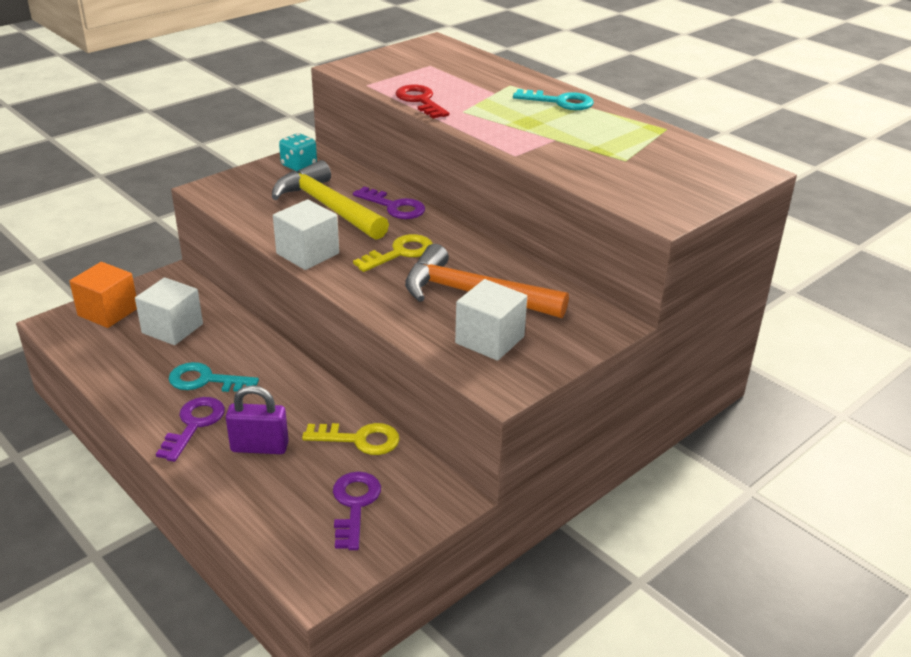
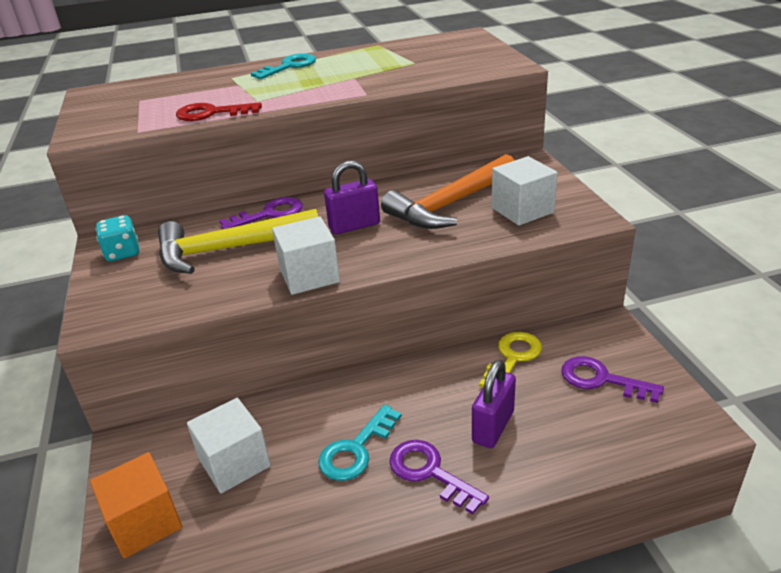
camera: 60 degrees left, 0 degrees up
(400, 253) = (354, 226): yellow key -> purple padlock

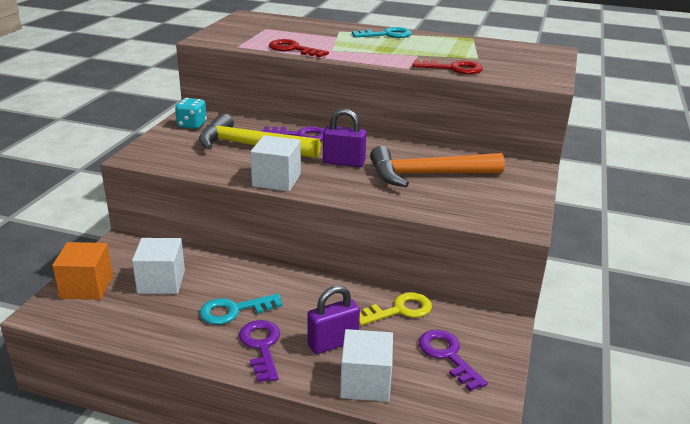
camera: 30 degrees right, 5 degrees down
(410, 80) = (453, 68): none -> red key
(522, 210) = (475, 199): white cube -> white cube (365, 382)

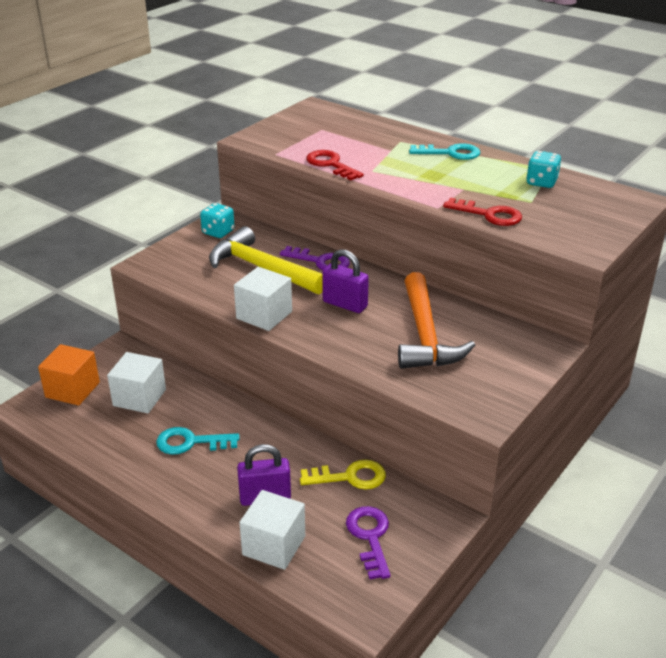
camera: 20 degrees right, 5 degrees up
(261, 346) = (197, 485): purple key -> none
(428, 175) = (425, 335): orange hammer -> orange hammer turned 105 degrees counterclockwise
(474, 46) = (541, 182): none -> turquoise dice

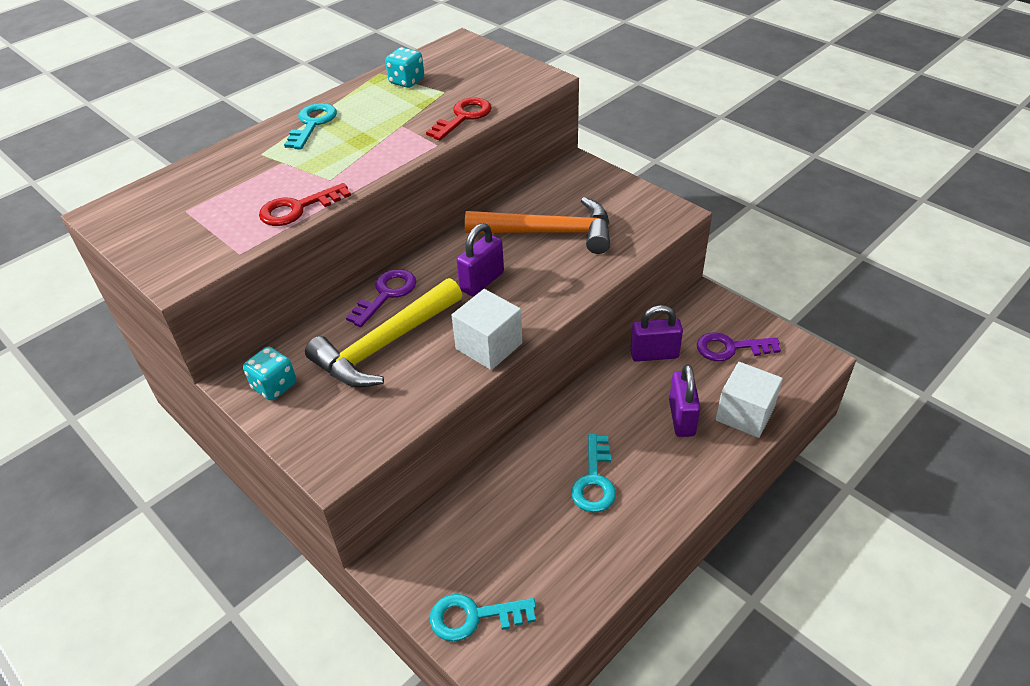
camera: 80 degrees left, 10 degrees up
(72, 390) = (474, 617): orange cube -> turquoise key
(139, 397) = (505, 535): white cube -> none
(350, 477) = (654, 354): yellow key -> purple padlock

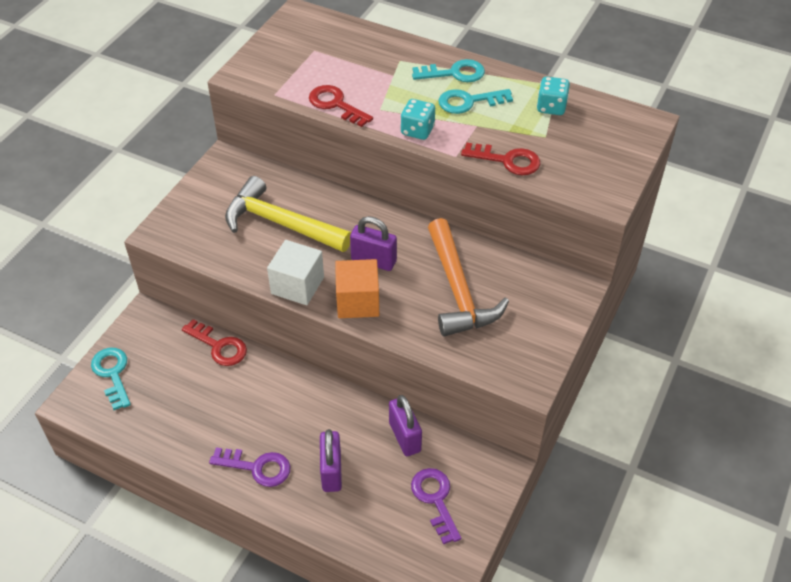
camera: 70 degrees right, 5 degrees up
(274, 386) = (224, 178): turquoise dice -> turquoise dice (417, 130)
(386, 294) = (338, 206): purple key -> purple key (257, 467)
(477, 491) = (219, 346): none -> red key
(534, 303) = (358, 301): none -> orange cube
(594, 480) = (246, 420): turquoise key -> turquoise key (469, 102)
(681, 418) = (331, 472): purple padlock -> purple padlock turned 75 degrees counterclockwise
(745, 414) = (351, 522): white cube -> none

